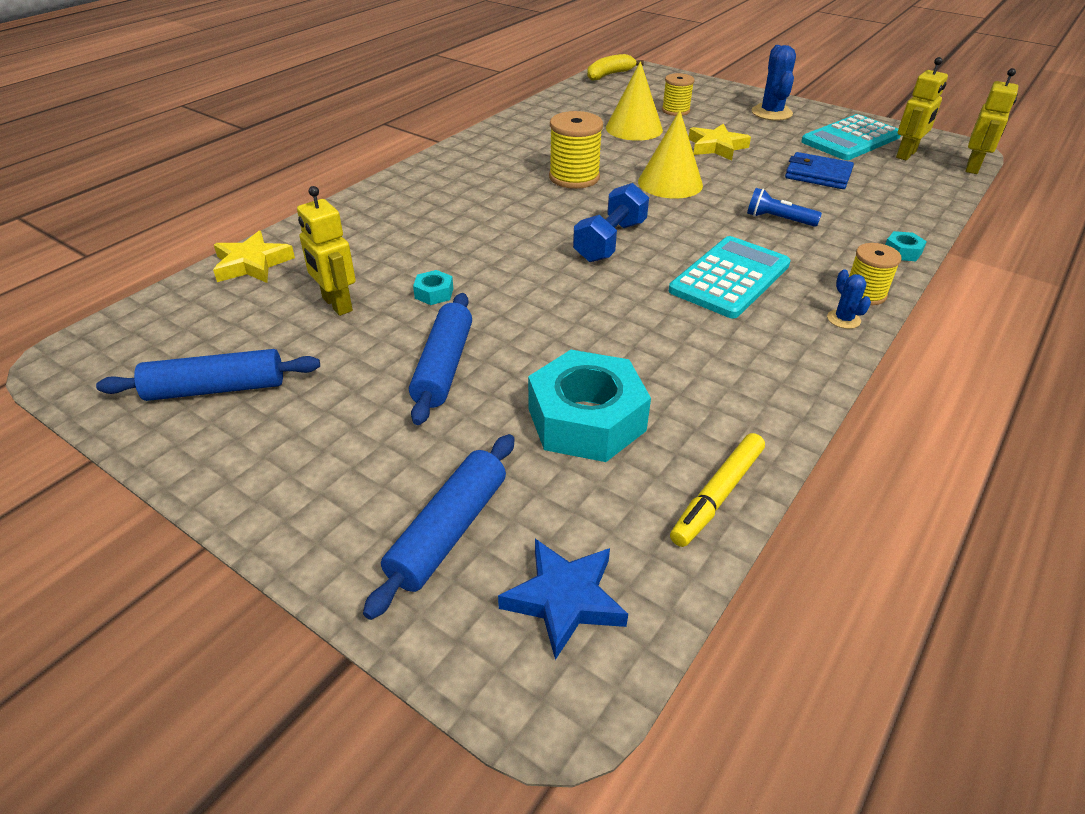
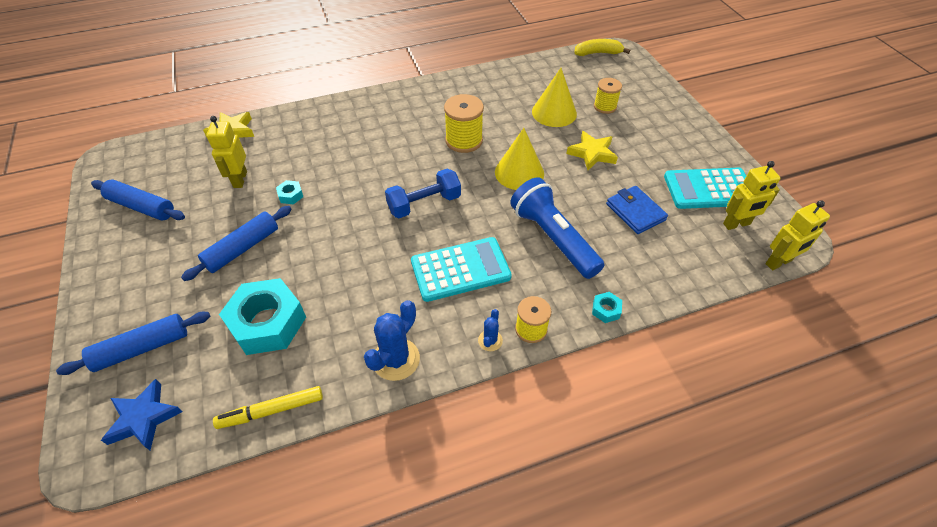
camera: 35 degrees right, 10 degrees up
(771, 113) = (677, 137): blue cactus -> blue cactus (396, 359)
(778, 219) = (553, 238): blue flashlight -> blue flashlight, size x2.03

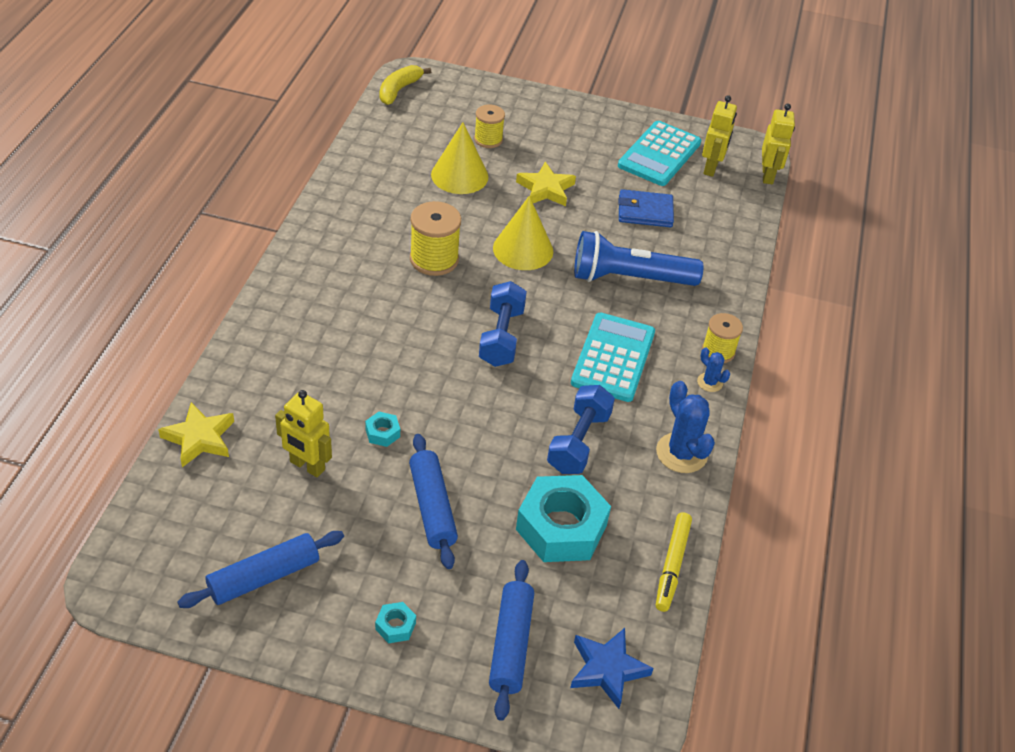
camera: 60 degrees left, 5 degrees down
(358, 292) = (578, 442): none -> blue dumbbell
(606, 310) = (735, 296): turquoise nut -> turquoise nut (395, 626)

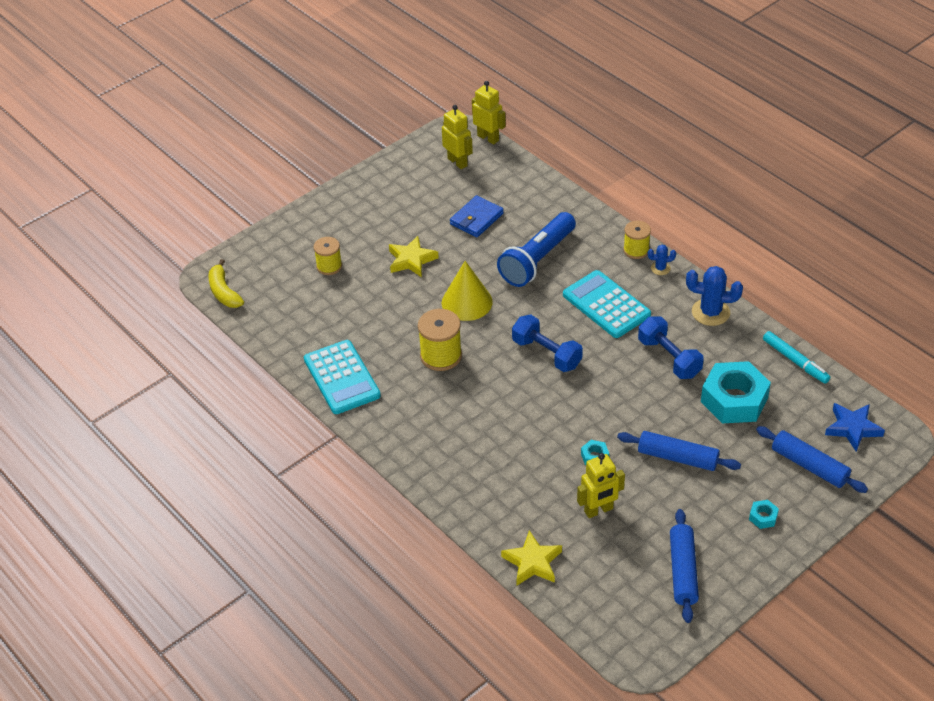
camera: 50 degrees left, 0 degrees up
(459, 175) = (358, 301): yellow cone -> none
(659, 154) = (422, 181): turquoise calculator -> turquoise calculator (341, 378)
(672, 565) = (795, 361): yellow marker -> turquoise marker

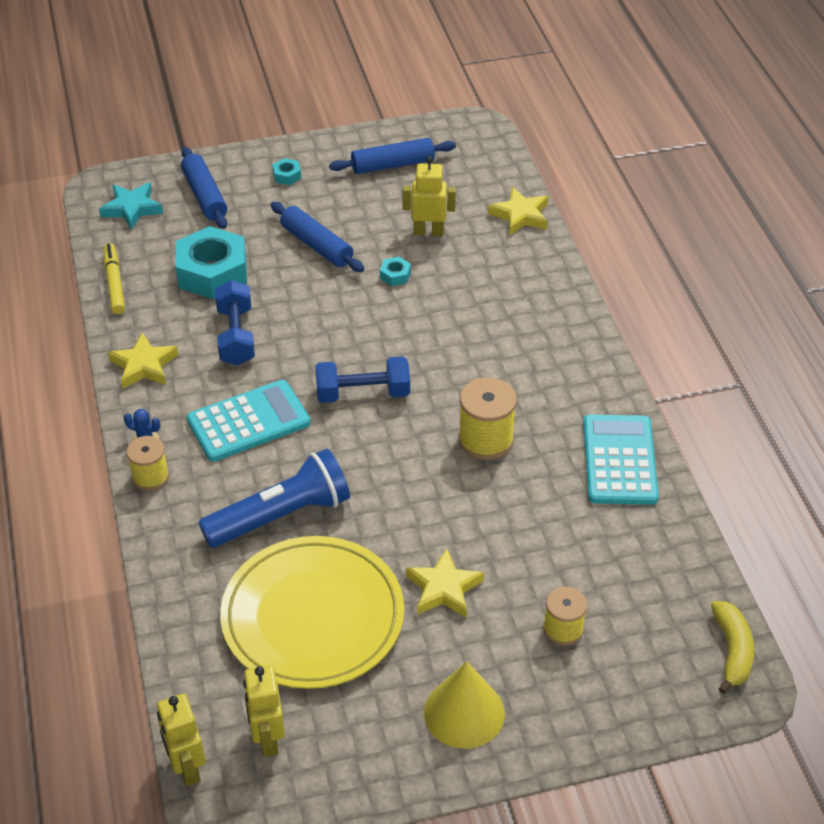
camera: 155 degrees left, 0 degrees up
(467, 302) = (410, 495): yellow cone -> yellow cone (464, 712)
(476, 219) = (313, 617): blue wallet -> yellow plate
(546, 353) = (363, 393): blue dumbbell -> blue dumbbell turned 75 degrees counterclockwise
(606, 305) = (248, 422): turquoise calculator -> turquoise calculator turned 105 degrees counterclockwise
(683, 571) = (393, 165): blue rolling pin -> blue rolling pin turned 45 degrees clockwise
(710, 312) = (144, 365): blue cactus -> yellow star
(795, 361) = (114, 283): turquoise marker -> yellow marker
(853, 428) = (132, 208): blue star -> turquoise star

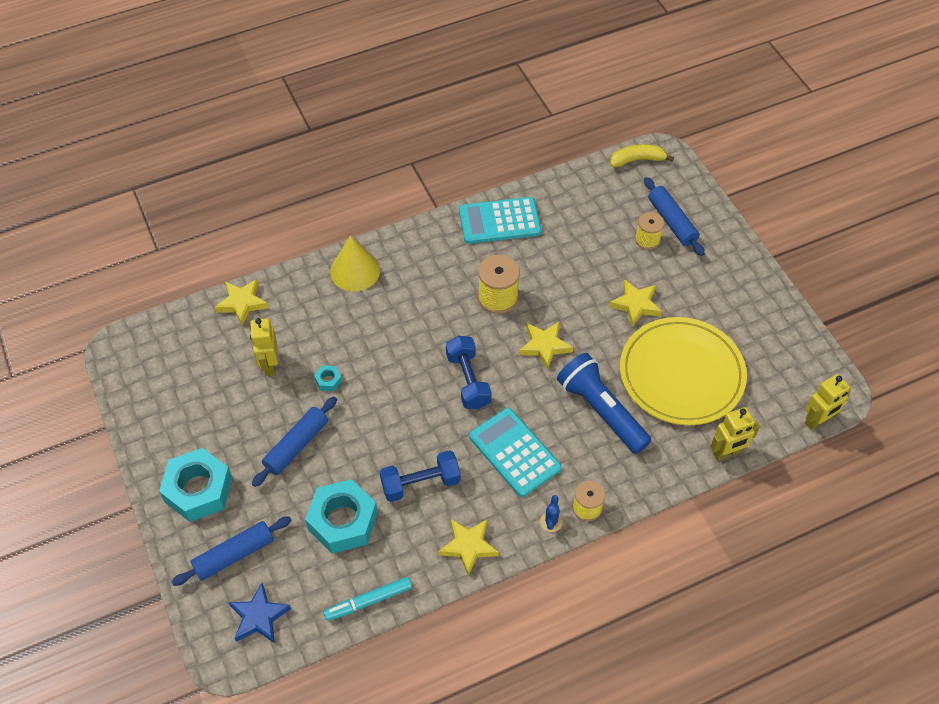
camera: 100 degrees left, 10 degrees up
(114, 283) = (368, 601): yellow marker -> turquoise marker
(132, 208) = (259, 617): turquoise star -> blue star
(267, 739) = (781, 381): yellow robot -> yellow robot (727, 453)
(287, 175) = (198, 490): turquoise nut -> turquoise nut, size x2.42
(393, 165) = (177, 406): blue rolling pin -> blue rolling pin (672, 222)
(396, 475) = (544, 346): none -> yellow star
(464, 712) = (725, 282): yellow cone -> yellow cone (355, 271)

